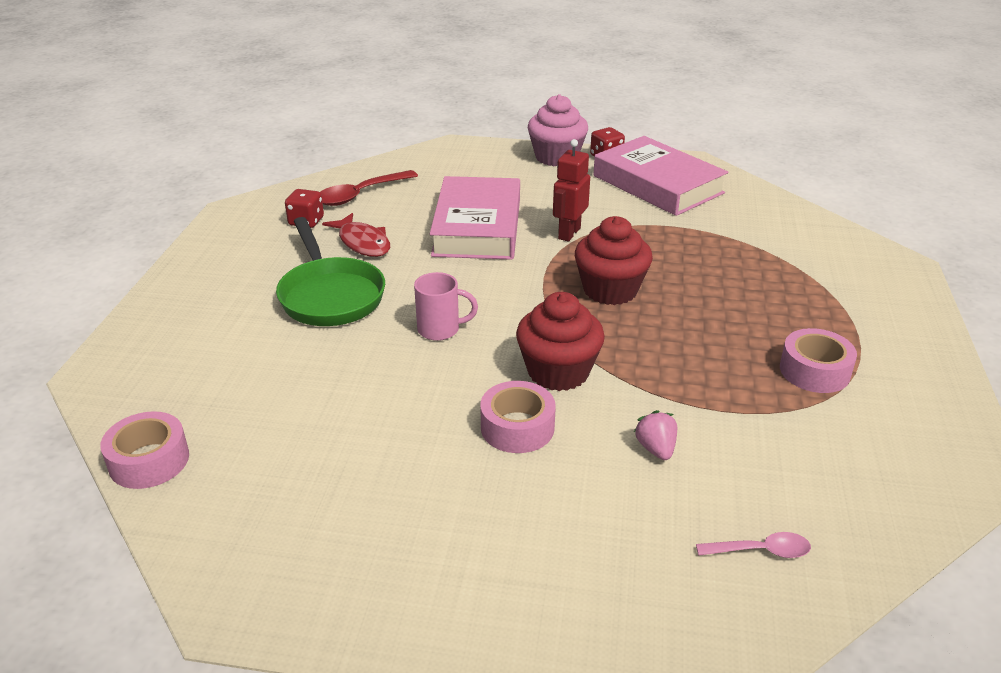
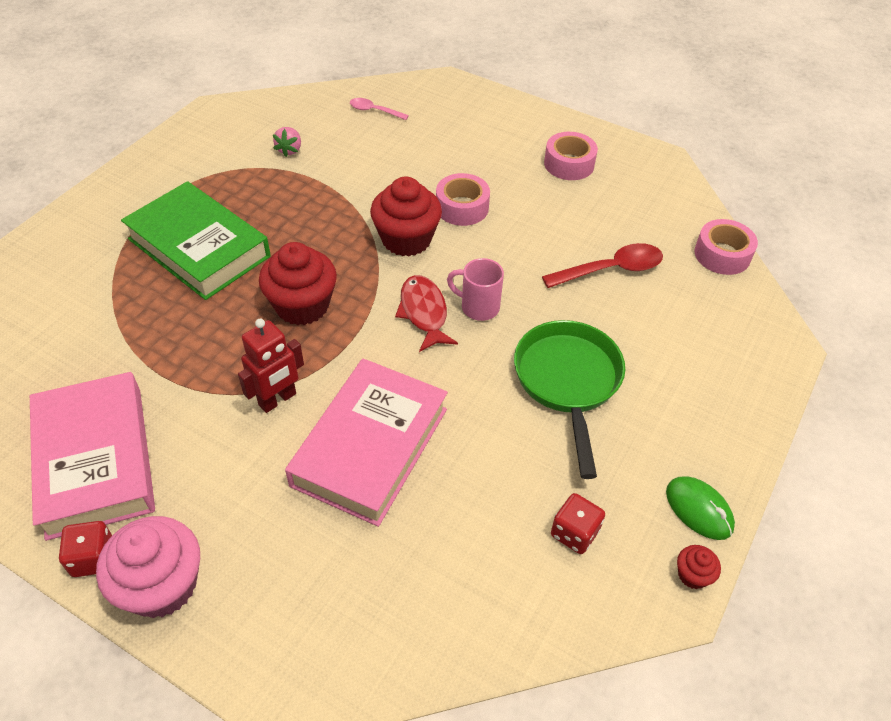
camera: 160 degrees left, 15 degrees up
(210, 249) = (699, 509): none -> green mouse
(218, 222) = (693, 575): none -> red cupcake
(360, 195) = (488, 578): red spoon -> red spoon (611, 270)
(362, 243) = (514, 461): red fish -> red fish (424, 313)
(656, 449) = (383, 170): pink strawberry -> pink strawberry (289, 150)
(759, 308) = (199, 248): none -> green book
(814, 371) = (225, 187): pink tape -> pink tape (569, 164)

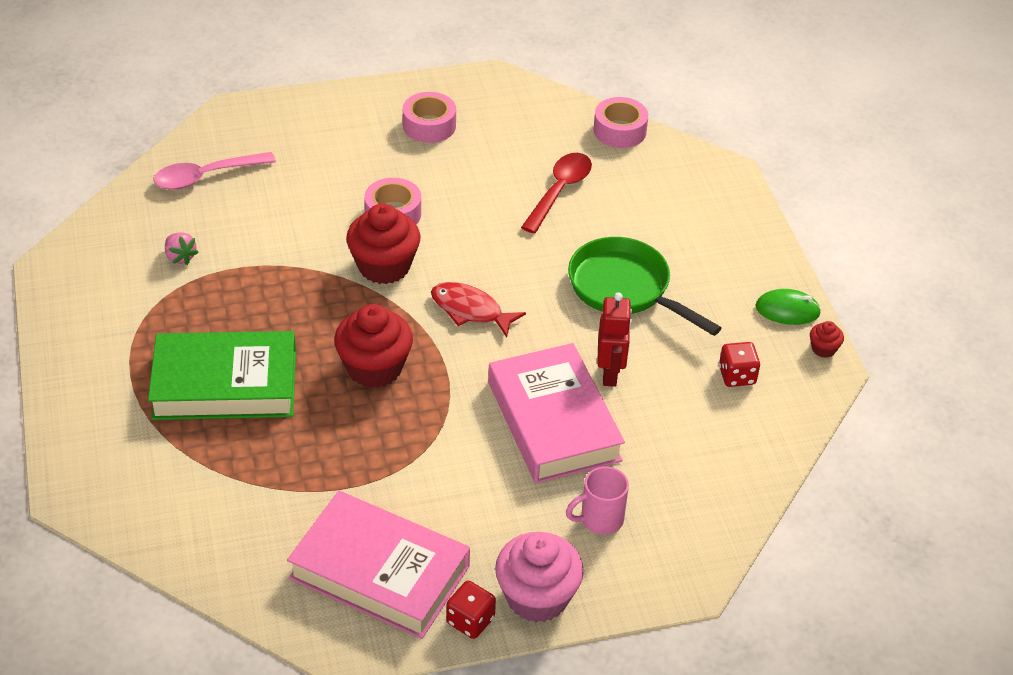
camera: 45 degrees left, 5 degrees down
(278, 400) = (450, 440): red robot -> red robot (610, 373)
(374, 111) = (206, 176): pink spoon -> pink spoon, size x1.70
(478, 307) = (503, 280): pink mug -> pink mug (600, 519)

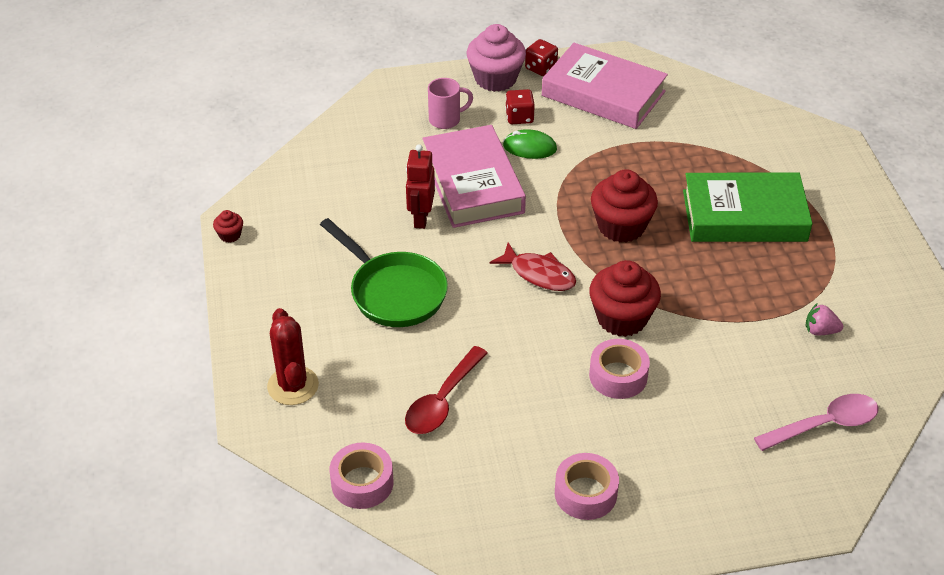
camera: 175 degrees left, 0 degrees up
(180, 257) = (820, 331): pink strawberry -> pink strawberry turned 45 degrees counterclockwise
(702, 201) = (293, 386): none -> red cactus
(737, 376) = (313, 214): red dice -> red dice (519, 117)
(787, 310) = (248, 269): green mouse -> green mouse (529, 147)

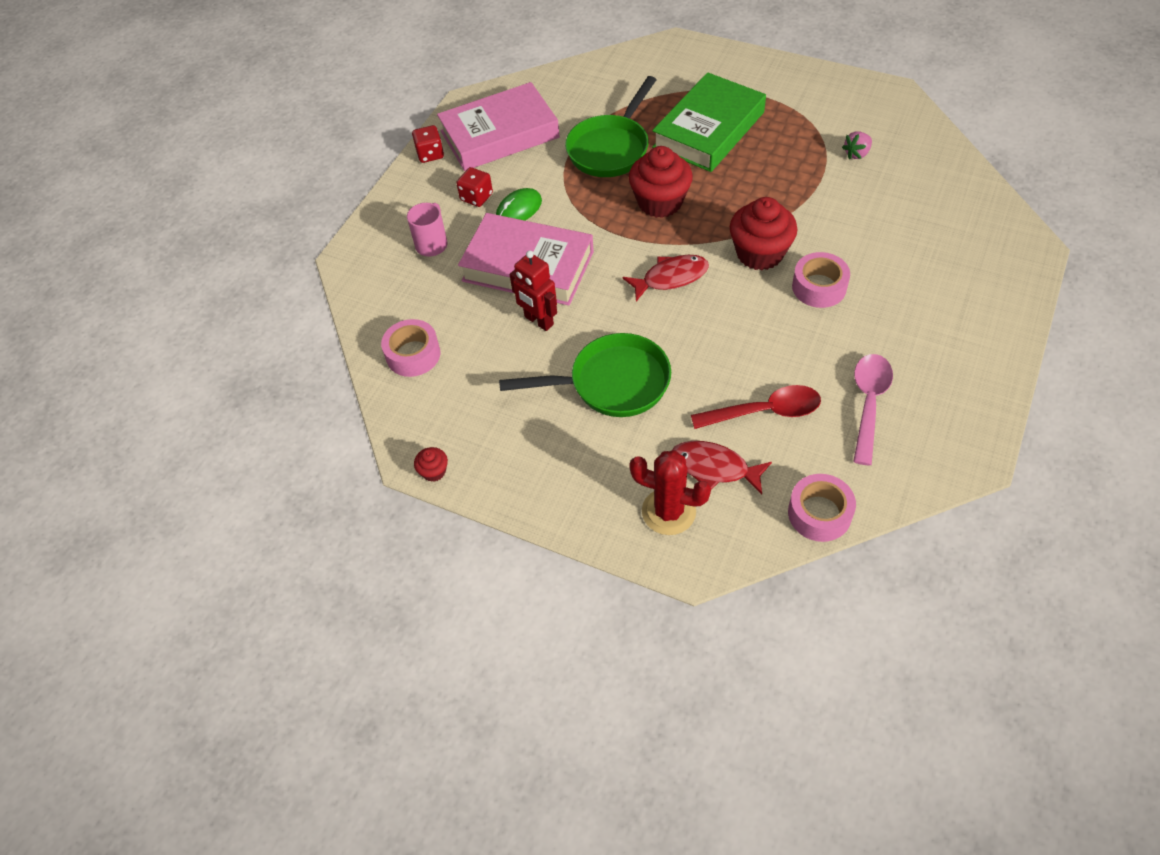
camera: 50 degrees left, 10 degrees up
(357, 394) = (714, 468): none -> red fish
(442, 401) = (765, 411): red spoon -> red spoon turned 75 degrees counterclockwise
(495, 79) = (414, 188): pink cupcake -> none
(585, 493) = (926, 369): pink tape -> pink tape (413, 354)
(655, 166) = (611, 148): none -> green pan
(825, 425) = (947, 200): pink spoon -> pink spoon (868, 403)

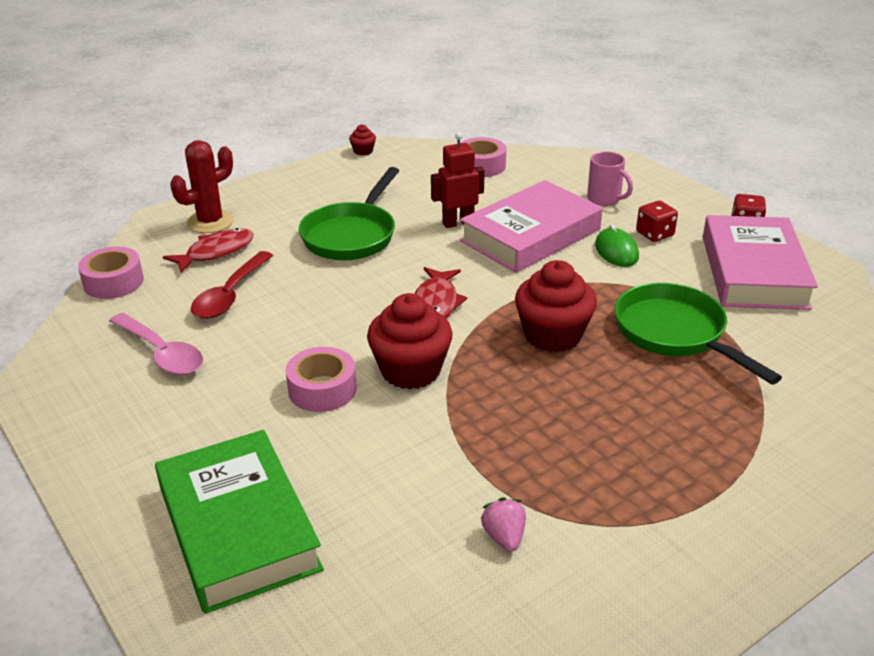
camera: 115 degrees right, 20 degrees down
(708, 130) = (659, 420): green book -> green book (238, 528)

